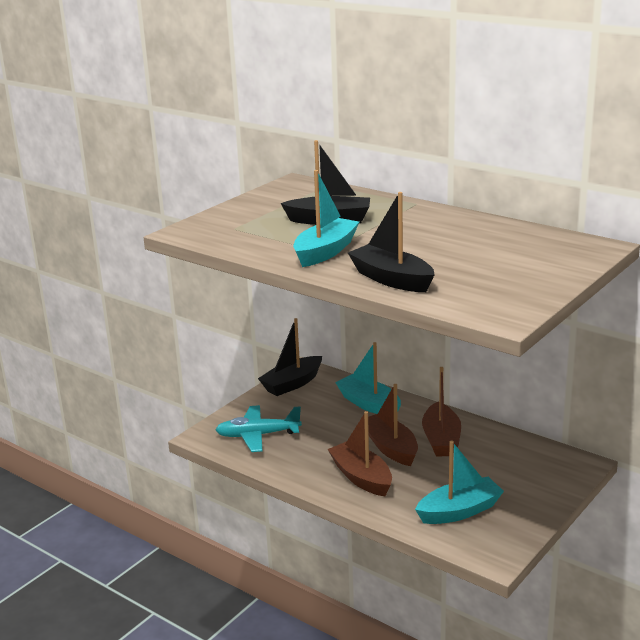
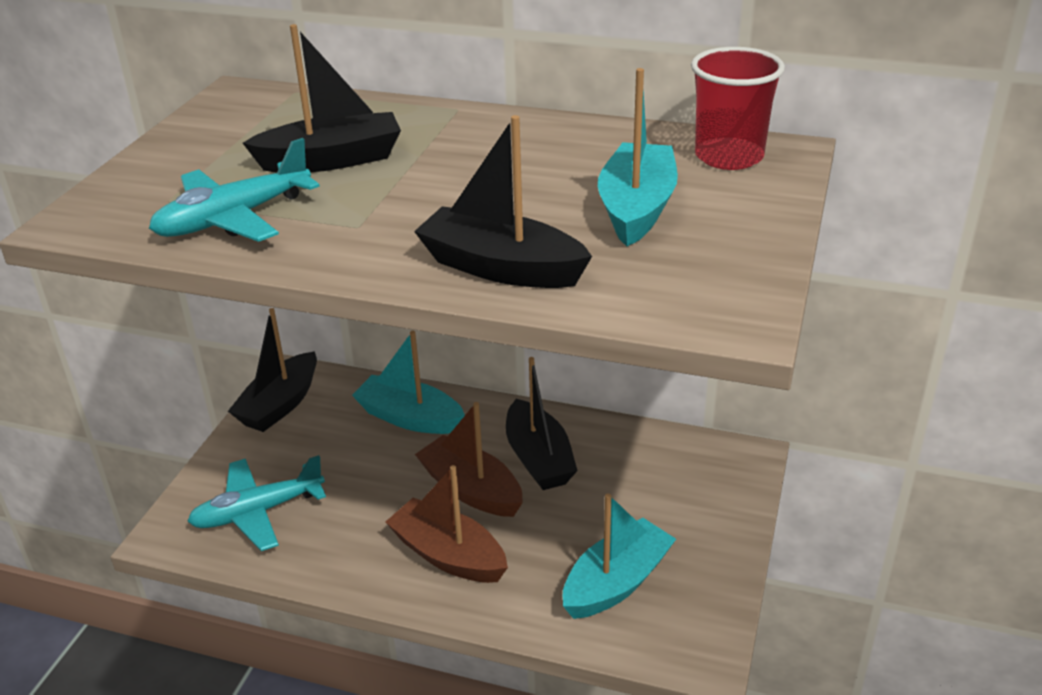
camera: 20 degrees left, 10 degrees up
(263, 240) = (233, 219): none -> turquoise plane
(325, 252) = (356, 226): turquoise boat -> turquoise boat (637, 208)
(441, 439) = (538, 459): brown boat -> black boat
(562, 245) = (729, 157): none -> red cup

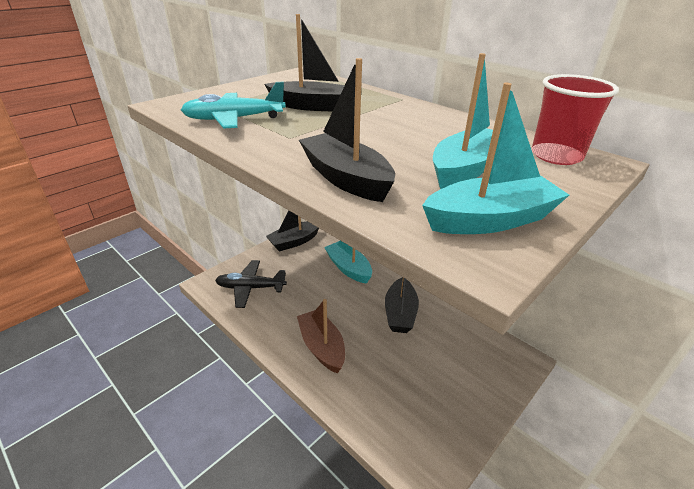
camera: 25 degrees right, 0 degrees up
(258, 512) = (250, 288): turquoise plane -> black plane
(471, 489) = (355, 316): brown boat -> none
(616, 582) = (402, 404): turquoise boat -> turquoise boat (490, 220)

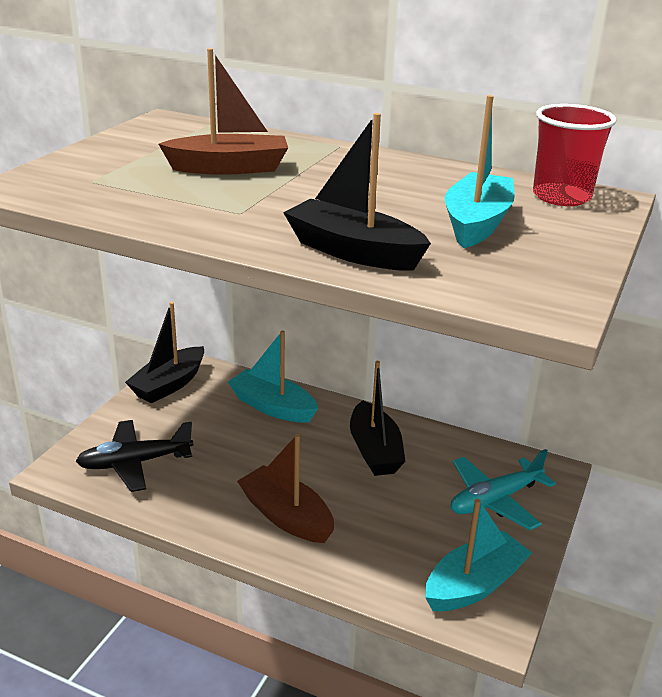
camera: 20 degrees left, 5 degrees down
(234, 119) = (140, 198): turquoise plane -> turquoise plane (495, 500)
(312, 106) = (229, 168): black boat -> brown boat
(490, 220) = (534, 271): turquoise boat -> turquoise boat (474, 585)

